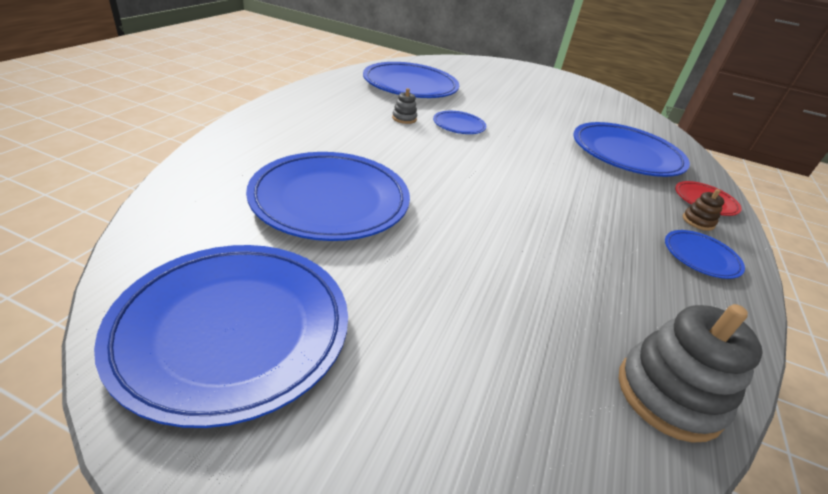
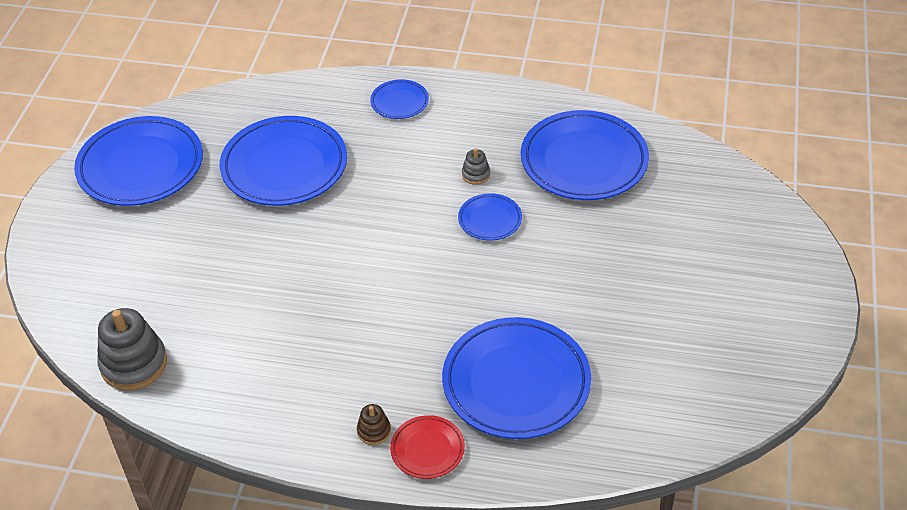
camera: 85 degrees right, 10 degrees up
(700, 257) = (304, 418): blue plate -> blue plate (399, 102)

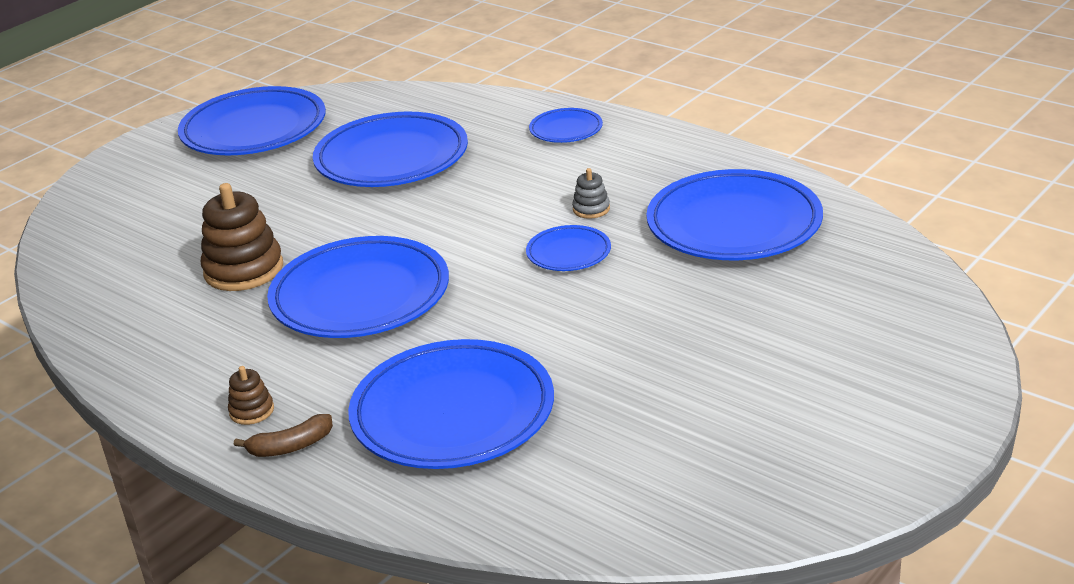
camera: 30 degrees right, 15 degrees down
(134, 364) = (83, 284): grey stacking toy -> none
(257, 309) = (244, 270): none -> brown stacking toy
(369, 305) = (360, 296): none -> blue plate
(427, 449) = (291, 446): red plate -> brown banana

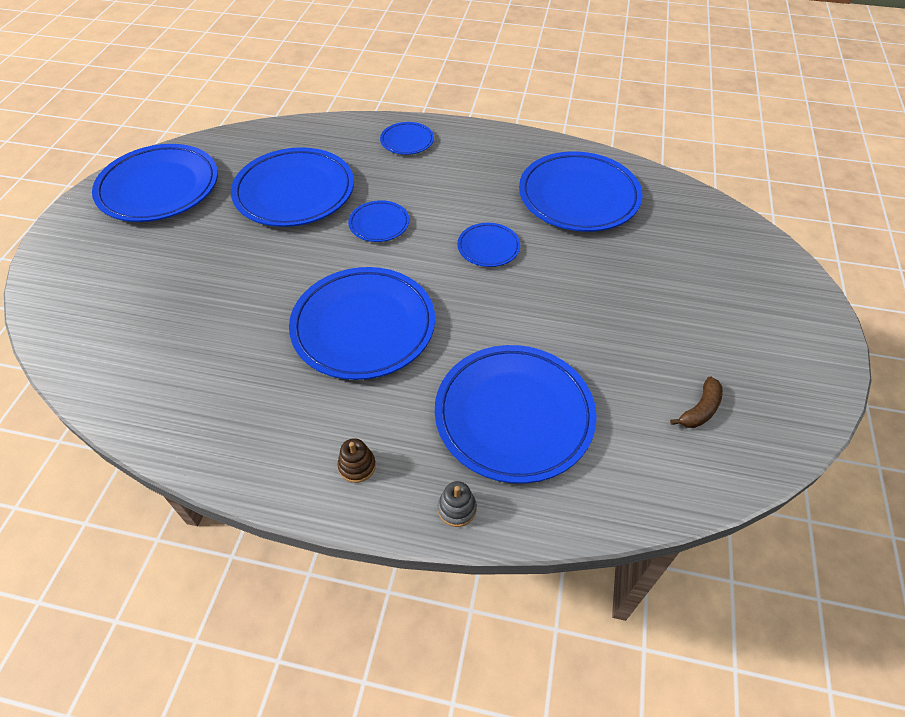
camera: 30 degrees left, 20 degrees up
(244, 270) = (249, 327): brown stacking toy -> none
(291, 446) = (415, 490): brown banana -> brown banana (700, 409)
(460, 205) = (379, 224): none -> blue plate
(591, 209) = (475, 206): grey stacking toy -> grey stacking toy (457, 508)

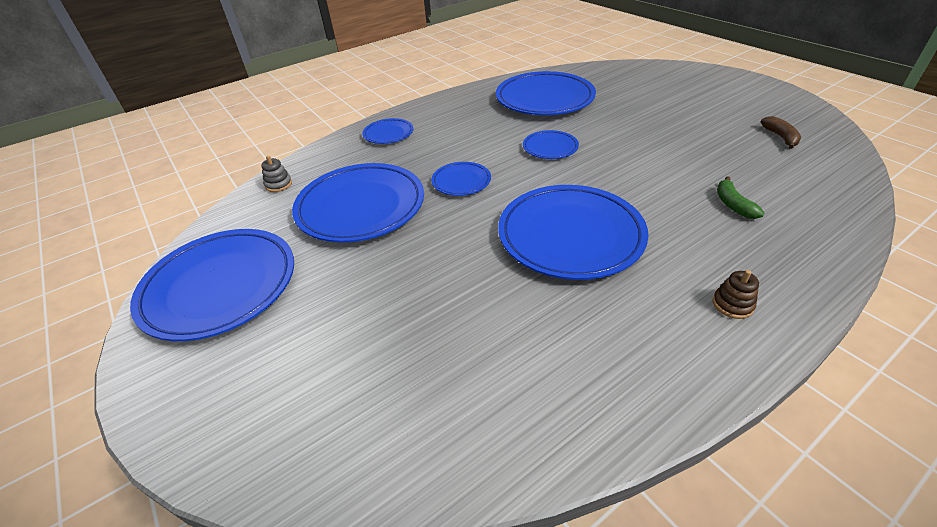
camera: 45 degrees left, 10 degrees down
(457, 508) = (814, 269): grey stacking toy -> grey stacking toy (278, 184)
(514, 416) = (733, 205): blue plate -> green banana

